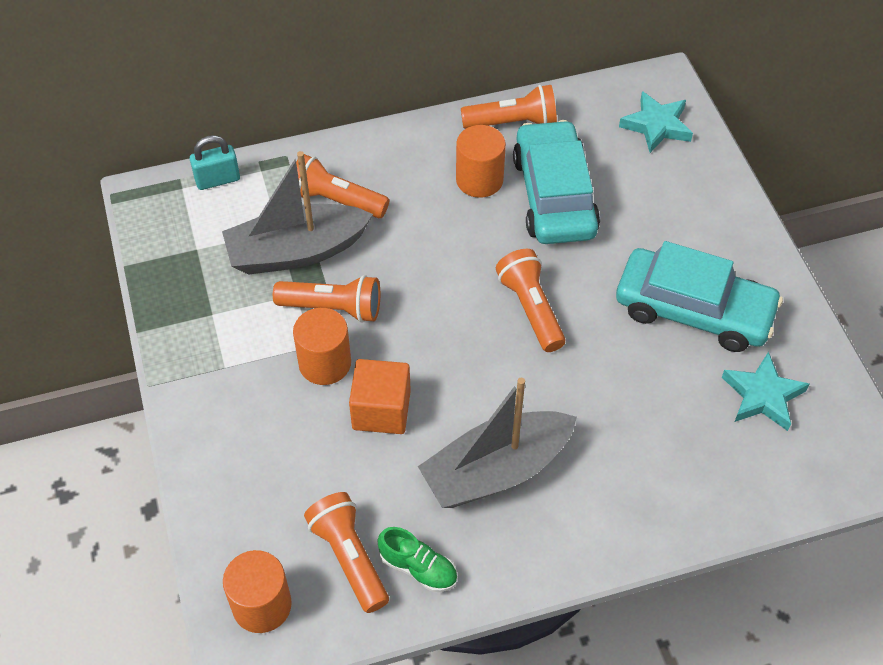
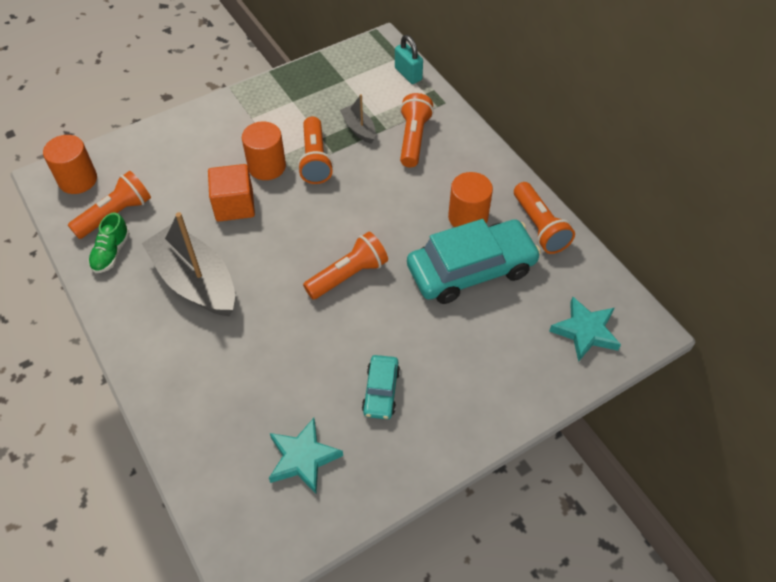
camera: 75 degrees right, 0 degrees up
(296, 251) = (359, 129): grey boat -> grey boat, size x0.48
(693, 310) = (381, 391): turquoise car -> turquoise car, size x0.49

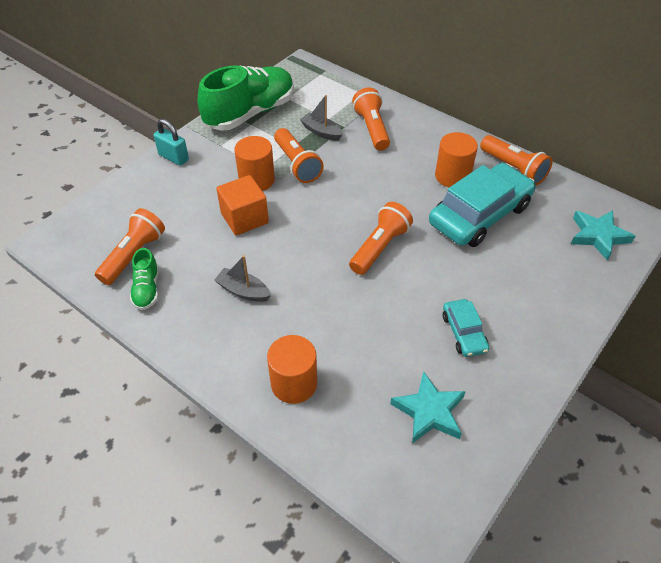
camera: 20 degrees left, 5 degrees down
(78, 180) = (79, 235): orange cylinder -> orange cylinder (294, 383)
(195, 281) = (243, 291): grey boat -> grey boat, size x0.48
(298, 88) = (250, 113): none -> green shoe
(408, 74) = (338, 82): turquoise padlock -> turquoise padlock (173, 157)

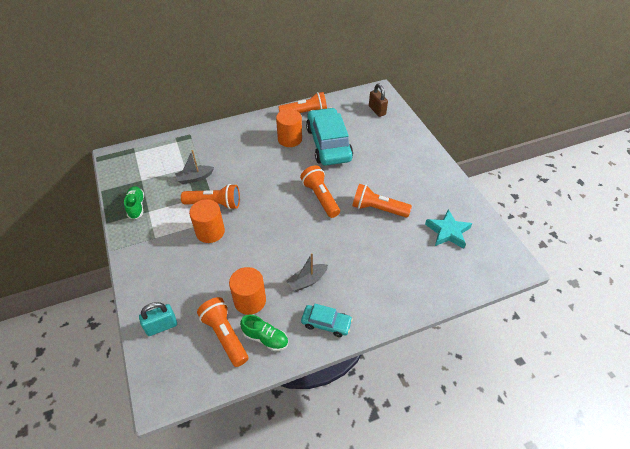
camera: 60 degrees left, 0 degrees up
(173, 157) = (140, 272): turquoise padlock -> turquoise padlock (161, 326)
(244, 218) = (242, 254): orange cube -> none
(250, 113) = (136, 207): green shoe -> green shoe, size x0.45
(294, 383) = (396, 284): orange cylinder -> orange cylinder (250, 300)
(372, 129) = (216, 153): orange flashlight -> orange flashlight (378, 209)
(464, 333) = (406, 192): turquoise car -> turquoise car (326, 323)
(598, 236) = (377, 110): turquoise star -> brown padlock

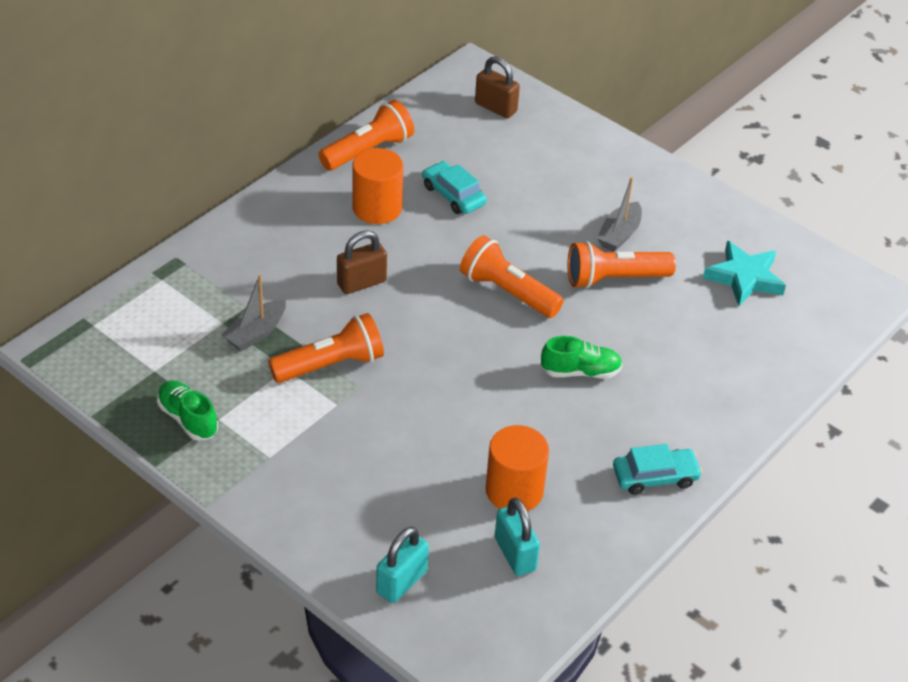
camera: 30 degrees left, 5 degrees down
(210, 232) = (361, 412): orange cylinder -> none
(225, 336) = (515, 554): orange flashlight -> turquoise padlock
(257, 171) = (361, 283): none -> brown padlock
(265, 338) = (580, 533): green shoe -> green shoe (580, 372)
(307, 281) = (582, 428): grey boat -> grey boat (619, 234)
(328, 144) = (453, 195): turquoise car -> turquoise car, size x0.49

